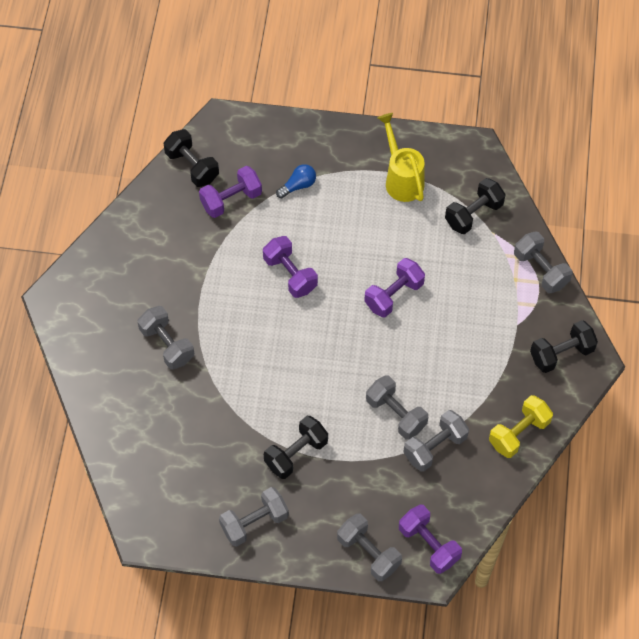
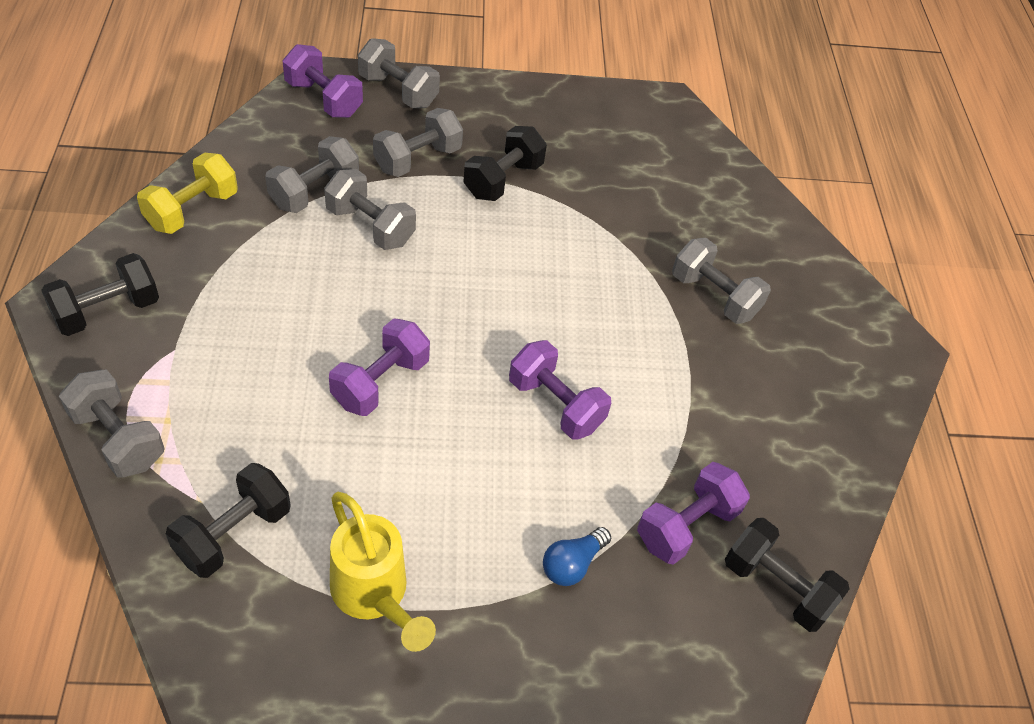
camera: 165 degrees right, 10 degrees down
(254, 522) = (541, 115): grey dumbbell -> grey dumbbell (417, 159)

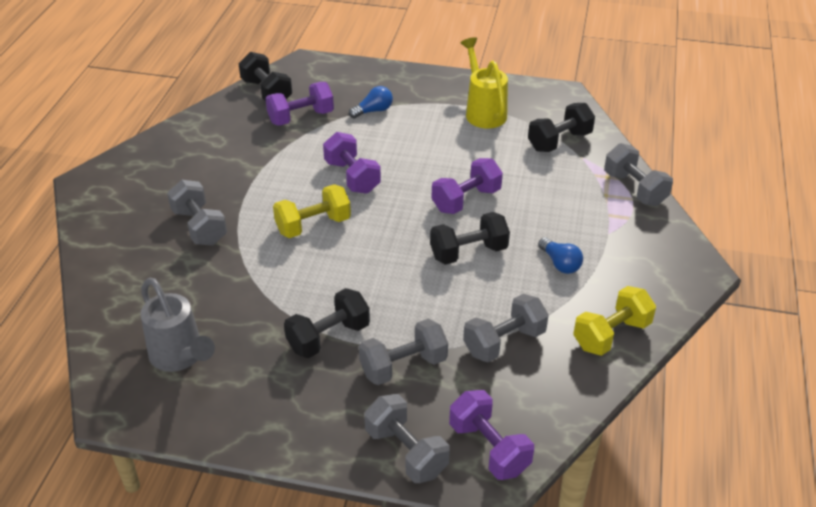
camera: 160 degrees left, 10 degrees down
(107, 311) = (662, 262): black dumbbell -> black dumbbell (468, 252)
(246, 294) = (560, 263): none -> blue light bulb
(370, 226) = (458, 306): grey dumbbell -> none
(576, 315) = (313, 225): none -> yellow dumbbell
(638, 149) = (180, 357): none -> grey watering can

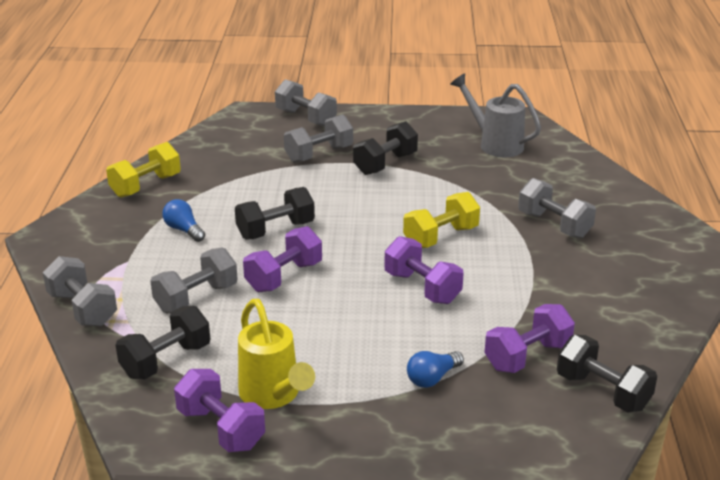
camera: 170 degrees right, 10 degrees down
(489, 448) = (248, 124): purple dumbbell -> purple dumbbell (221, 428)
(504, 342) = (238, 174): grey dumbbell -> grey dumbbell (196, 298)

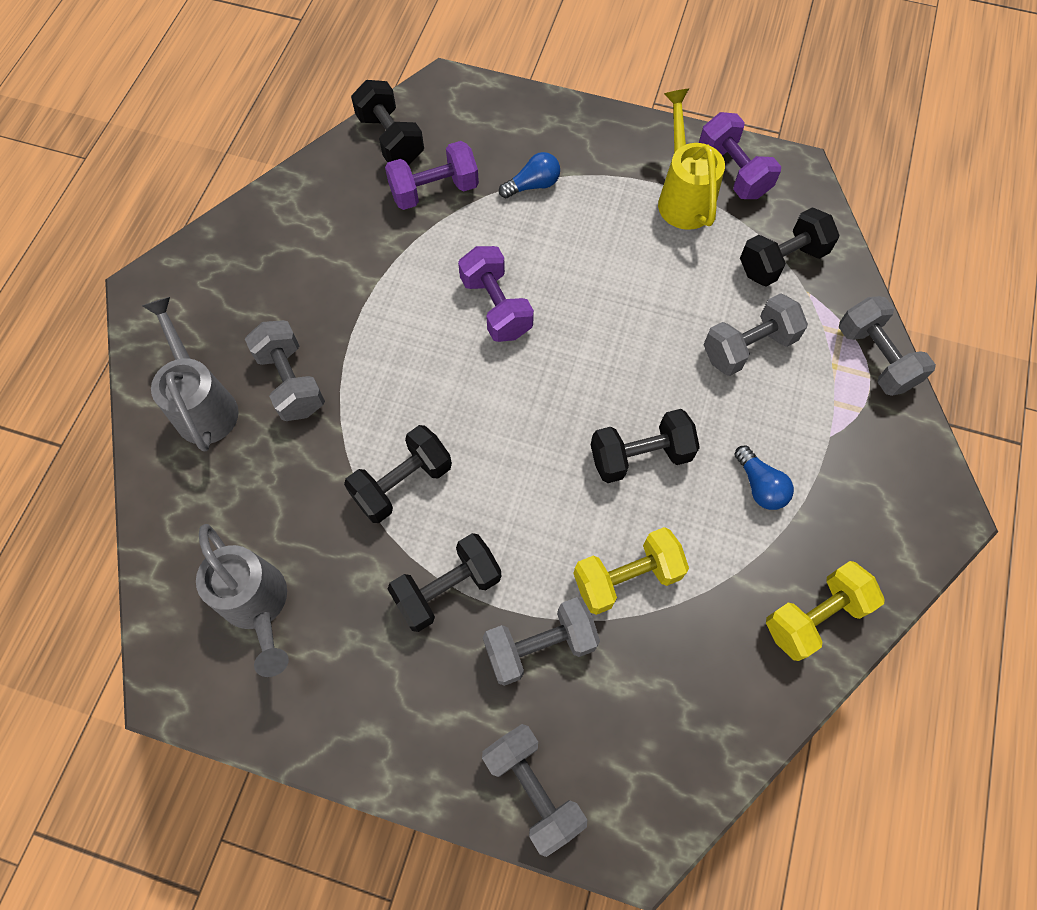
camera: 165 degrees left, 35 degrees up
(284, 277) = (645, 361): purple dumbbell -> none
(440, 195) = (402, 483): none -> black dumbbell
(441, 237) = (439, 391): yellow dumbbell -> yellow dumbbell (626, 577)
(606, 206) = (203, 404): none -> grey watering can

